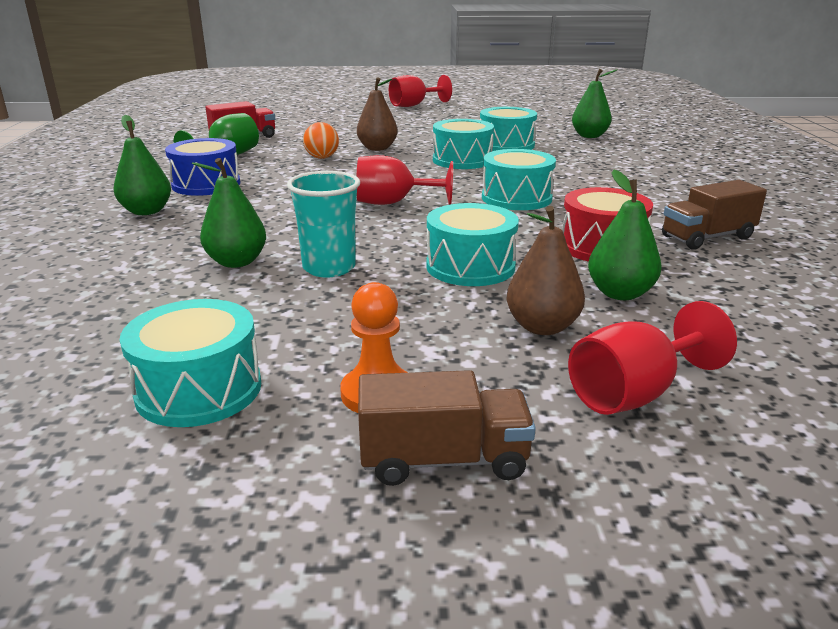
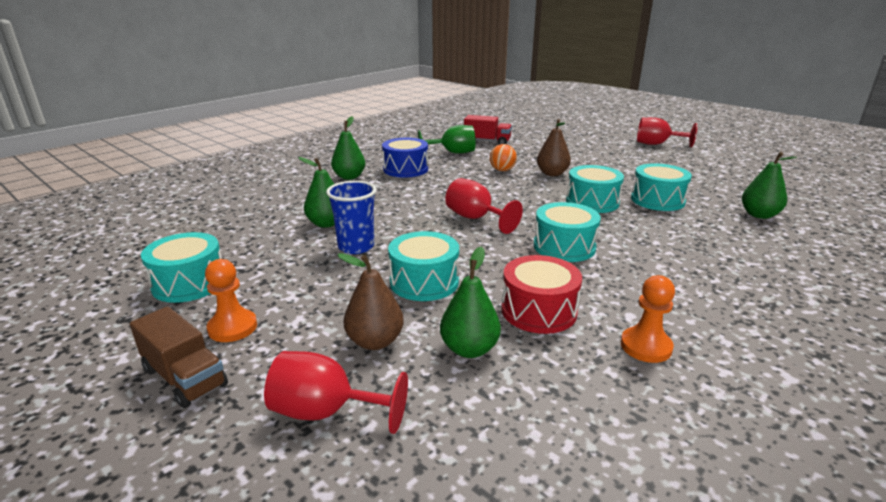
camera: 45 degrees right, 0 degrees up
(329, 268) = (356, 246): turquoise cup -> blue cup
(707, 237) = (646, 346): brown truck -> orange pawn

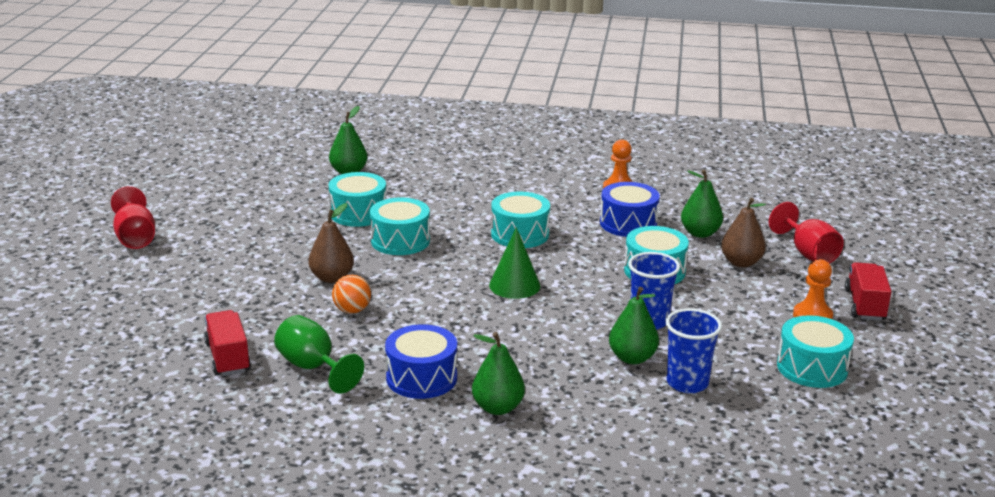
camera: 125 degrees left, 0 degrees up
(184, 377) = (865, 305): brown truck -> red truck
(271, 229) = (687, 383): none -> blue cup
(475, 218) = (514, 285): red goblet -> green cone
(538, 311) = (628, 223): red drum -> blue drum

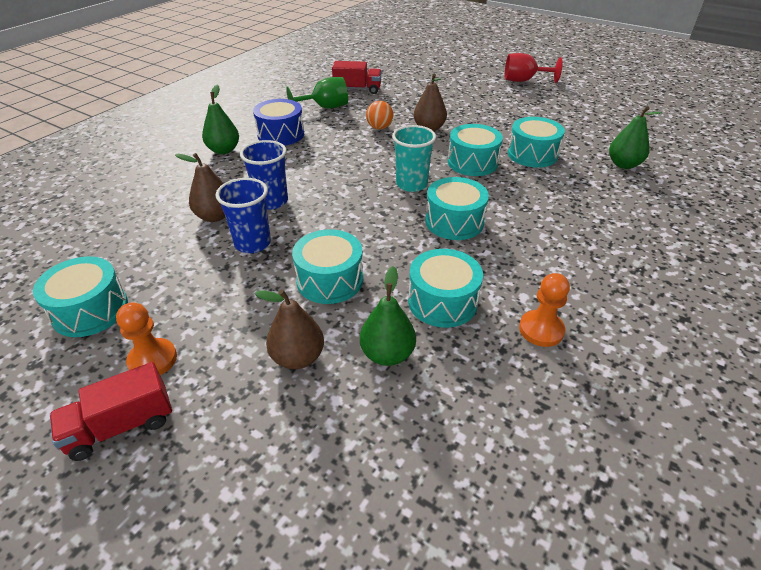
camera: 115 degrees right, 15 degrees up
(473, 265) = (411, 184): none -> turquoise cup
(514, 285) = (364, 194): green cone -> none
(628, 223) = (442, 301): blue drum -> turquoise drum
(632, 358) = (215, 216): green pear -> brown pear
(687, 383) = (158, 230): blue cup -> blue cup (271, 201)
(808, 253) = (270, 444): red goblet -> none
(865, 305) = (121, 426): red truck -> red truck turned 120 degrees clockwise

